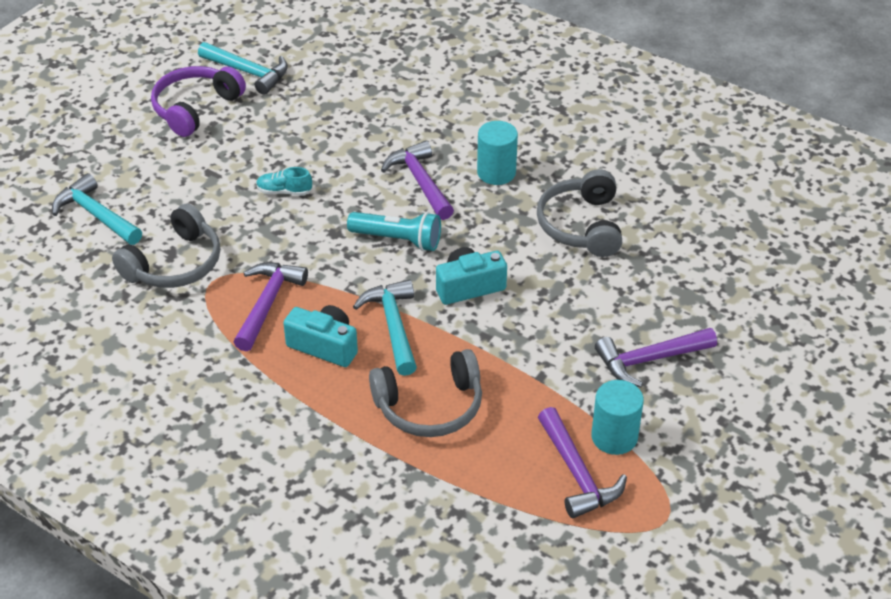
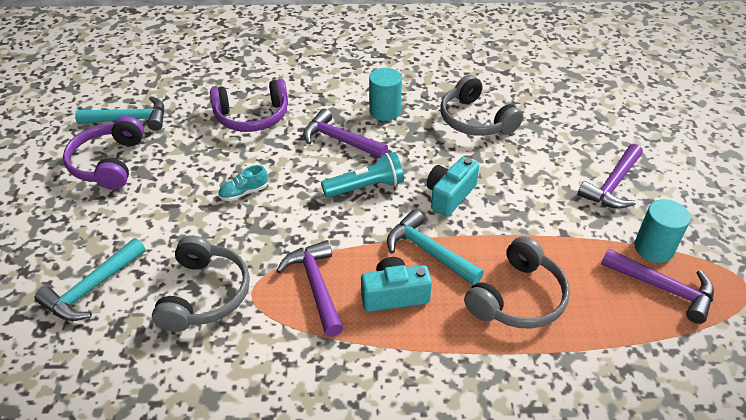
camera: 35 degrees left, 0 degrees up
(96, 215) = (92, 289): turquoise hammer -> turquoise hammer turned 60 degrees counterclockwise
(360, 119) = (252, 117): none -> purple headphones

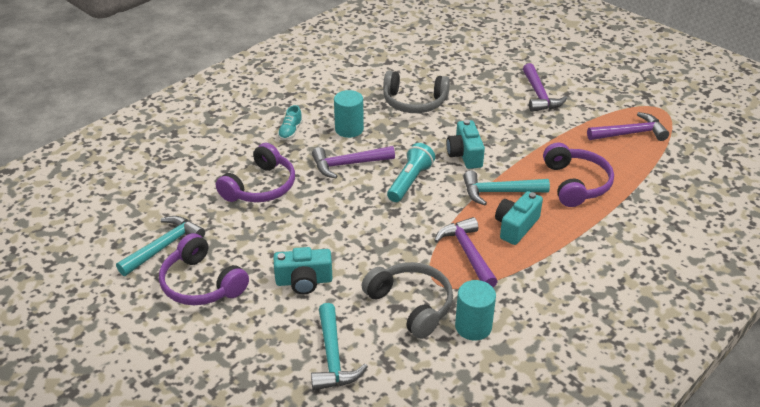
camera: 45 degrees left, 5 degrees down
(167, 212) = (304, 281): none -> turquoise camera
(244, 192) = (337, 235): turquoise shoe -> turquoise shoe (290, 131)
(316, 285) = (467, 253): purple hammer -> purple hammer turned 45 degrees clockwise
(518, 297) = (576, 183): grey headphones -> purple headphones
(653, 248) = (601, 116): turquoise cylinder -> turquoise cylinder (473, 327)

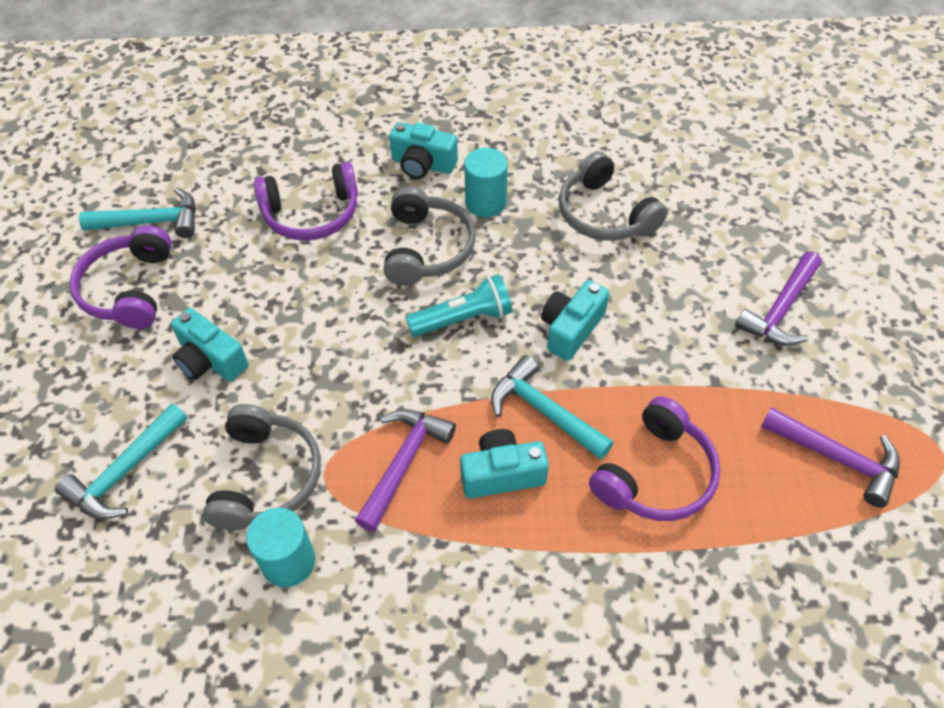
camera: 45 degrees right, 15 degrees up
(290, 131) = (423, 164): turquoise shoe -> turquoise camera
(348, 164) = (427, 248): purple hammer -> grey headphones

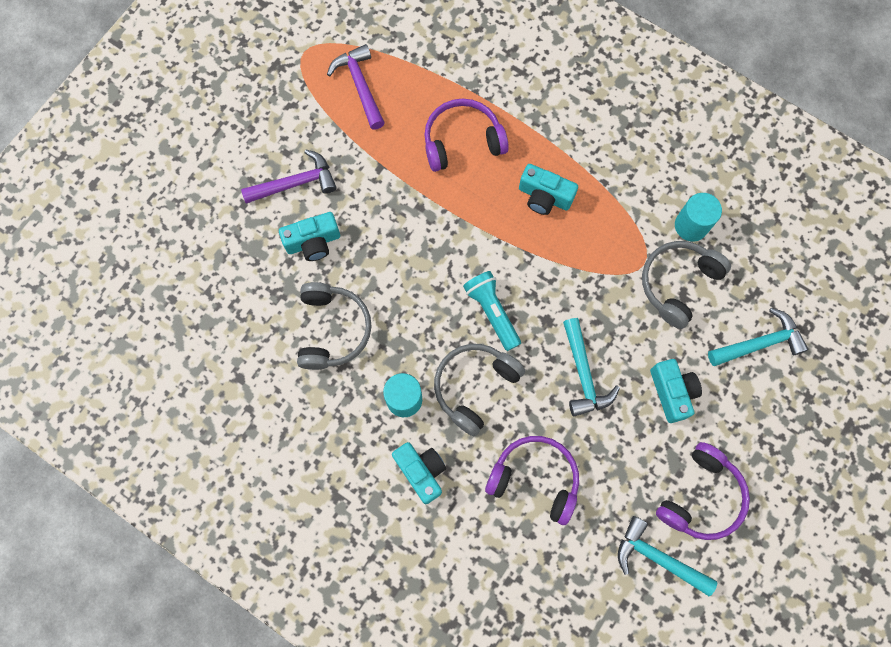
camera: 145 degrees left, 20 degrees up
(404, 462) = (594, 240): purple hammer -> none
(463, 318) = (492, 312): turquoise flashlight -> turquoise flashlight turned 45 degrees clockwise
(544, 411) = (492, 217): turquoise hammer -> turquoise hammer (583, 374)
(571, 329) = (432, 258): turquoise camera -> turquoise camera (313, 242)

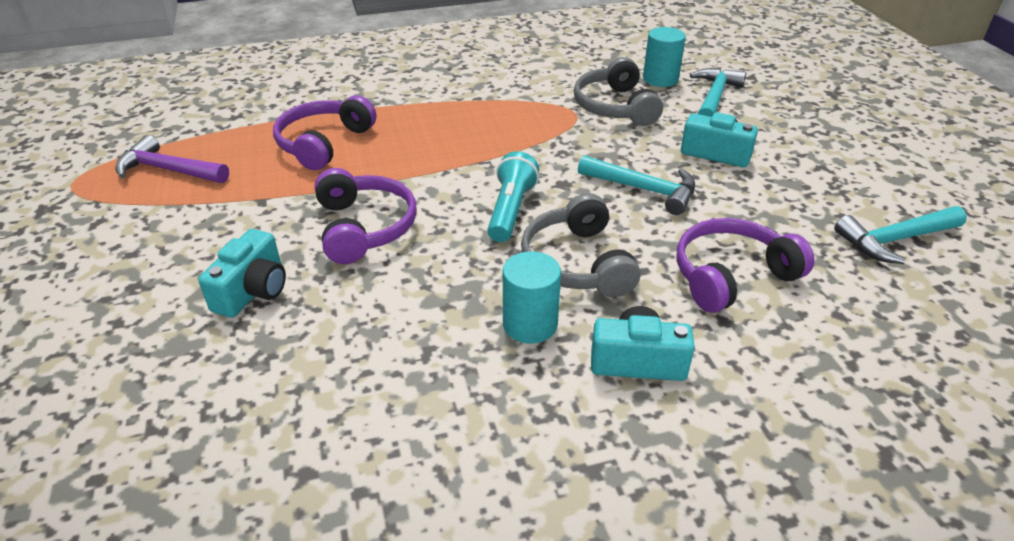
camera: 50 degrees left, 35 degrees down
(296, 183) = (172, 266): purple hammer -> none
(332, 329) = (371, 336): grey headphones -> none
(492, 312) = (510, 210): turquoise flashlight -> turquoise flashlight turned 90 degrees clockwise
(544, 196) = (444, 129): turquoise camera -> none
(691, 225) = (572, 81): turquoise cylinder -> turquoise cylinder (660, 79)
(701, 497) = (842, 185): purple headphones -> purple headphones (364, 227)

